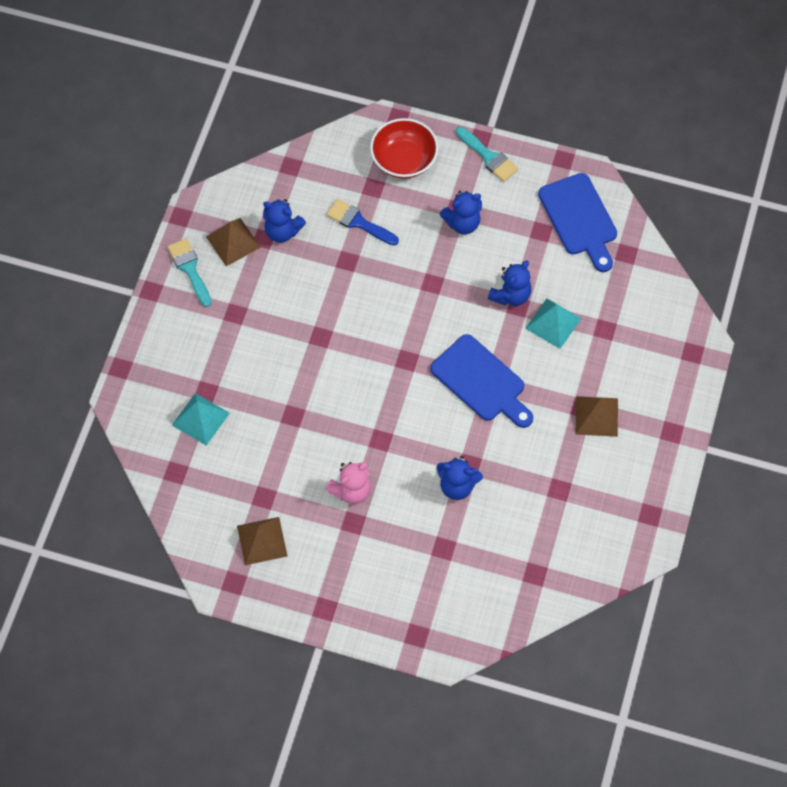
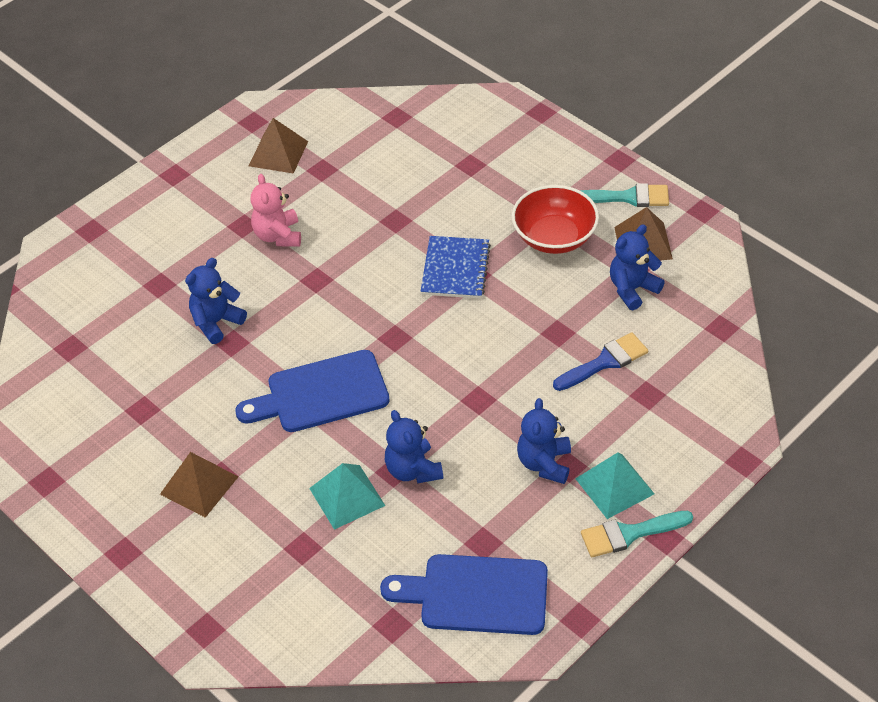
camera: 120 degrees right, 15 degrees down
(200, 419) = (442, 151): turquoise pyramid -> turquoise pyramid (614, 486)
(322, 351) = (455, 269): none -> blue notebook
(404, 160) = (672, 441): red bowl -> red bowl (554, 237)

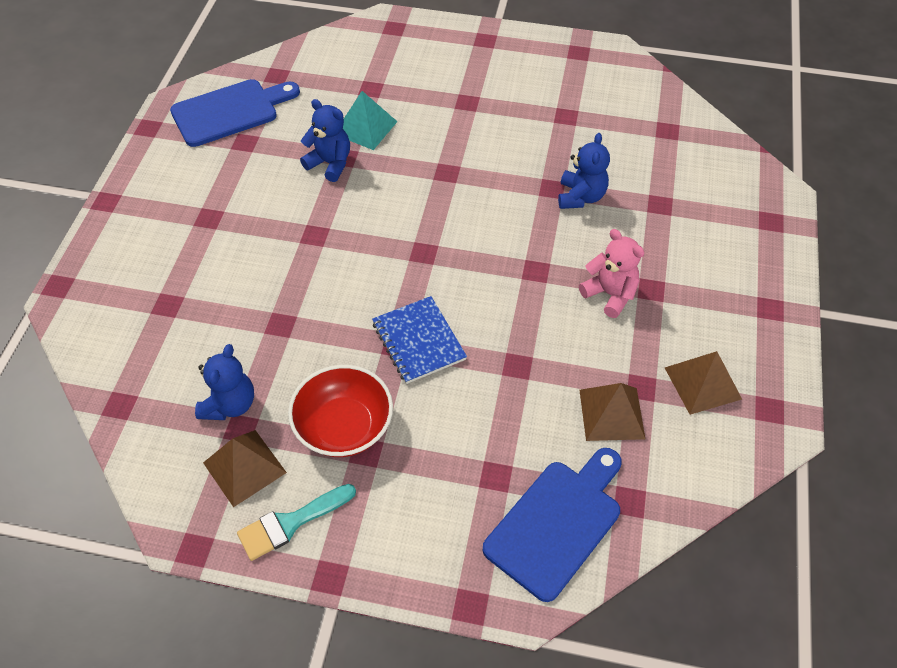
camera: 145 degrees right, 5 degrees up
(199, 485) = (475, 91): brown pyramid -> brown pyramid (611, 414)
(321, 394) = (445, 183): blue cutting board -> blue cutting board (557, 523)
(544, 463) = (229, 211): blue teddy bear -> none
(605, 362) = (221, 316): blue brush -> none
(614, 486) = (162, 219): turquoise pyramid -> none
(629, 534) = (135, 192): turquoise brush -> none

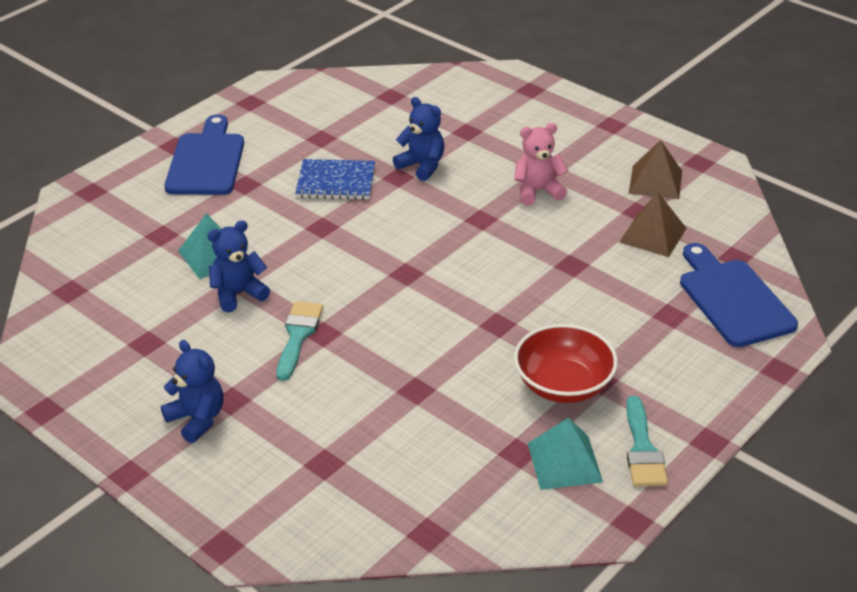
camera: 60 degrees left, 15 degrees down
(230, 111) = (88, 340): blue cutting board -> blue cutting board (206, 161)
(230, 404) = (486, 452): blue teddy bear -> blue teddy bear (197, 419)
(244, 467) = (564, 462): brown pyramid -> turquoise pyramid
(303, 221) = (298, 335): none -> turquoise brush
(418, 341) = (504, 310): blue notebook -> blue notebook (336, 182)

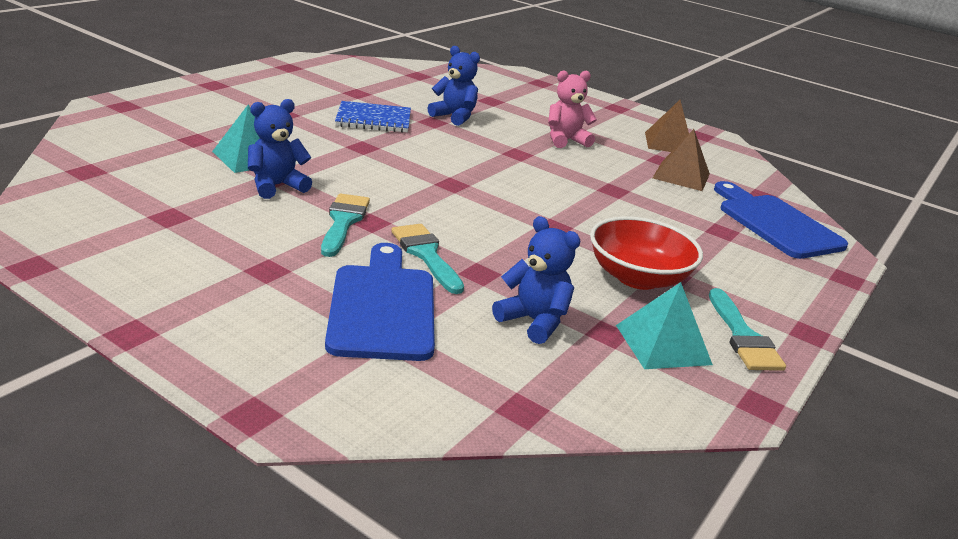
camera: 10 degrees left, 10 degrees down
(197, 419) = (225, 284): blue teddy bear -> blue teddy bear (534, 321)
(206, 161) = (245, 97): blue cutting board -> blue cutting board (382, 307)
(370, 371) = (426, 254): none -> turquoise brush

